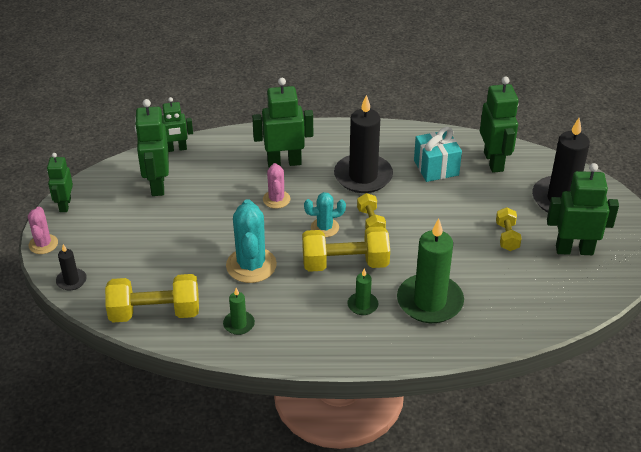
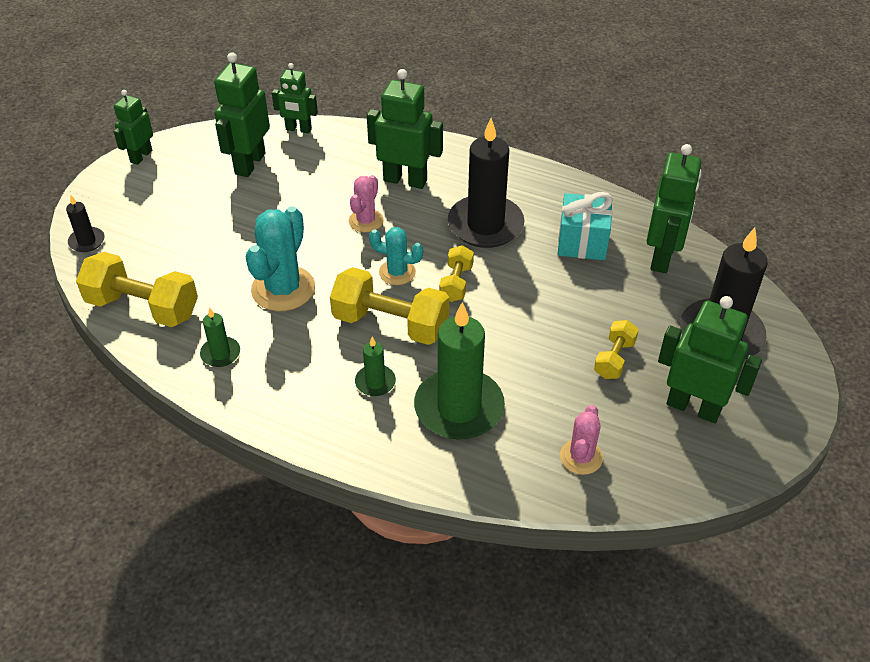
camera: 25 degrees right, 5 degrees up
(43, 244) = (89, 192): pink cactus -> pink cactus (581, 457)

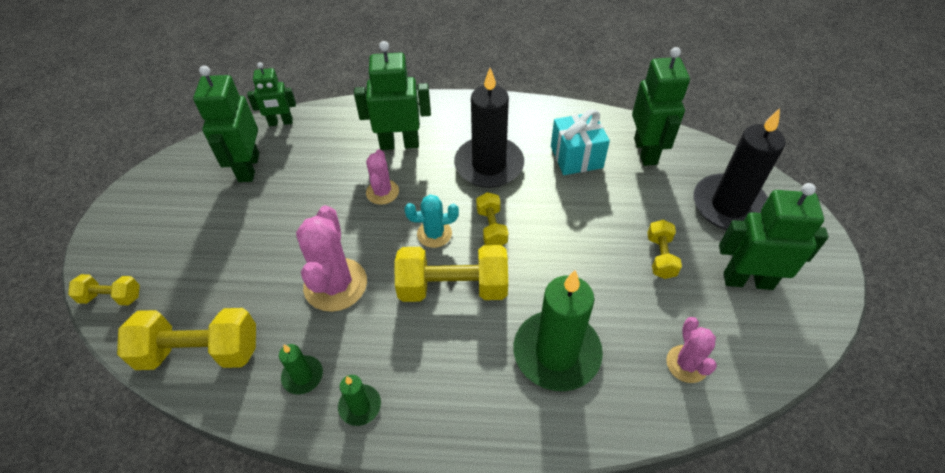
camera: 20 degrees left, 5 degrees up
(87, 241) = (111, 297): black candle -> yellow dumbbell
(141, 156) = (136, 190): green robot -> none
(283, 289) = (335, 284): turquoise cactus -> pink cactus
(375, 382) = (468, 354): green candle -> green candle (360, 406)

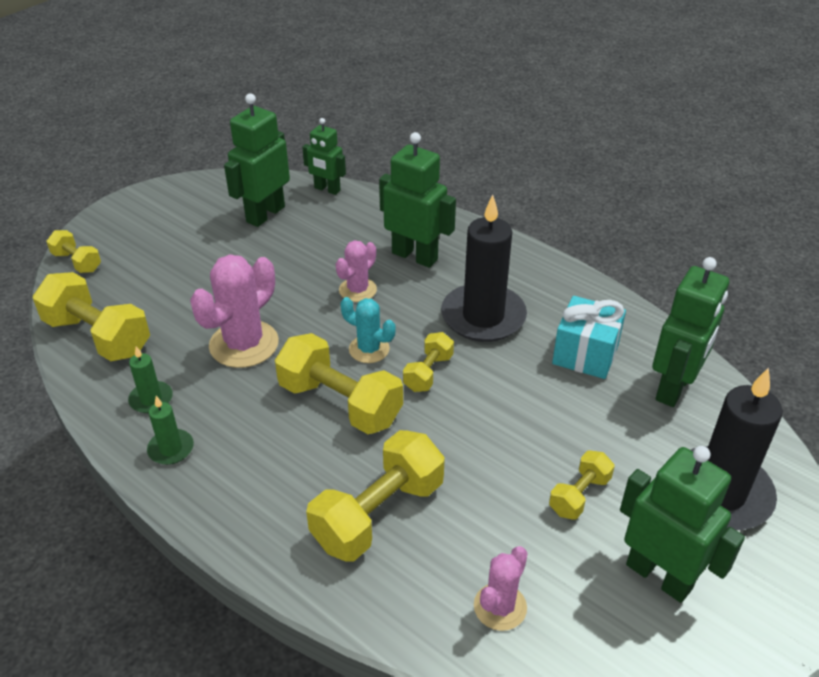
camera: 35 degrees right, 10 degrees down
(556, 353) = (378, 514): green candle -> yellow dumbbell

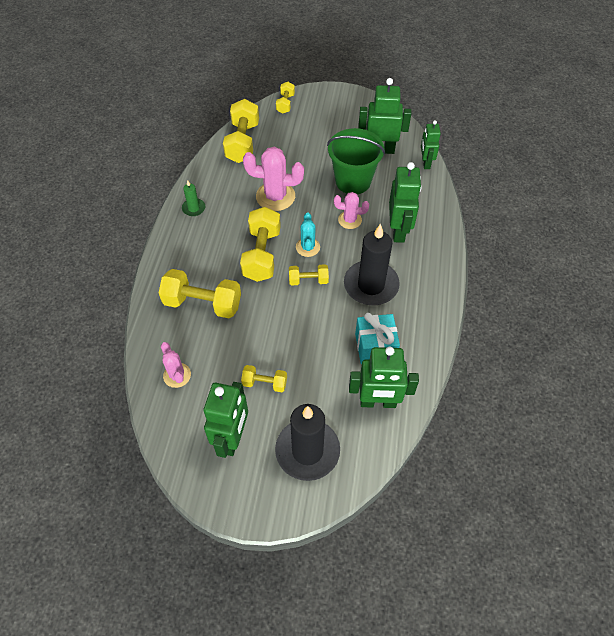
camera: 60 degrees right, 15 degrees up
(151, 399) = (217, 184): green candle -> none
(294, 259) = (353, 181): none -> green bucket
(500, 607) = (177, 375): pink cactus -> pink cactus turned 60 degrees clockwise

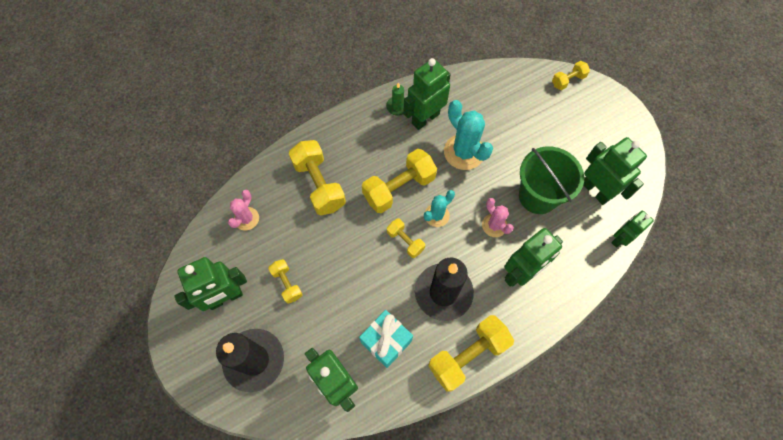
camera: 50 degrees right, 10 degrees up
(223, 199) = (425, 118): none -> green robot
(242, 142) = (494, 85): yellow dumbbell -> yellow dumbbell (468, 355)
(275, 196) = (464, 152): pink cactus -> turquoise cactus

